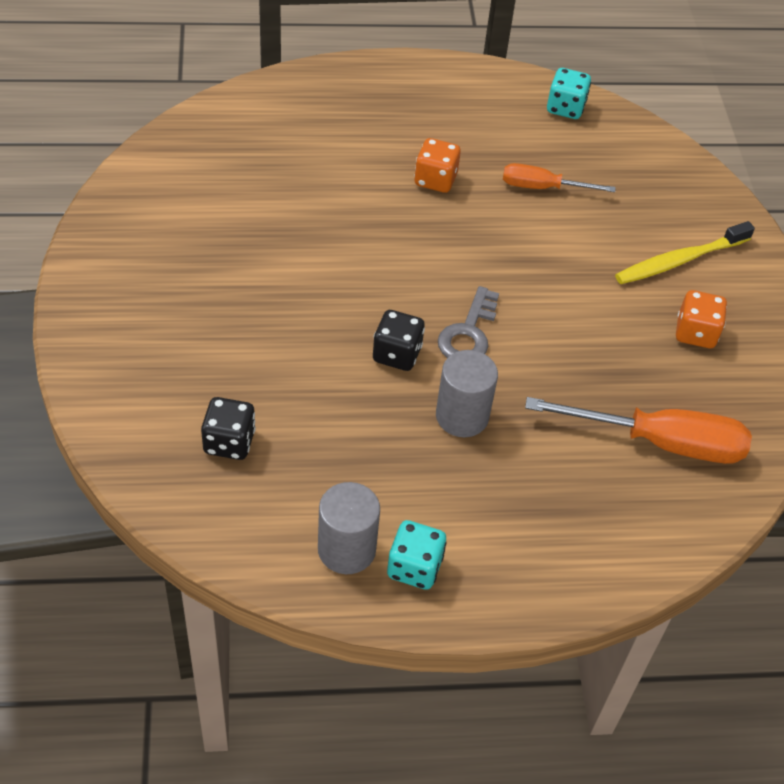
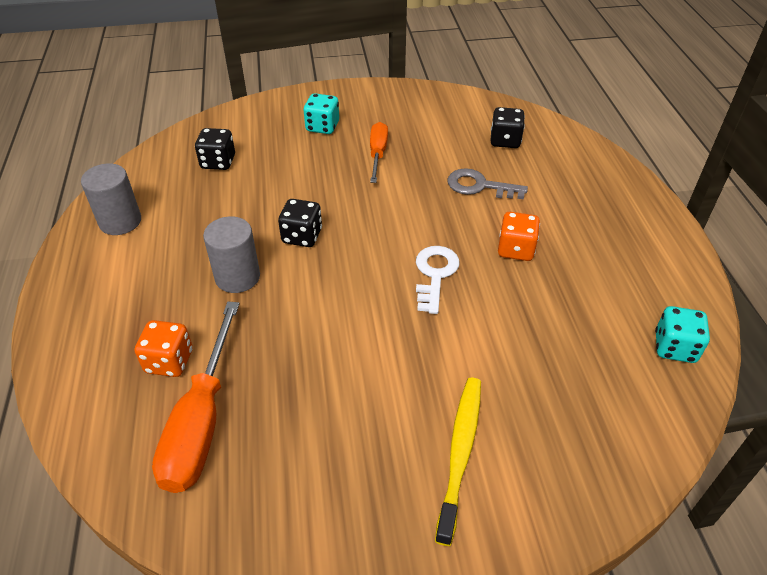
camera: 90 degrees right, 5 degrees down
(242, 151) = (505, 141): none -> black dice
(414, 567) = (97, 256): turquoise dice -> turquoise dice (322, 127)
(468, 247) = (435, 274): none -> white key
(468, 333) = (329, 278): grey key -> grey key (479, 186)
(543, 187) = (535, 328): orange screwdriver -> orange screwdriver (377, 154)
(679, 260) = (460, 453): yellow toothbrush -> yellow toothbrush turned 45 degrees clockwise
(695, 333) = (350, 463): orange dice -> orange dice (169, 361)

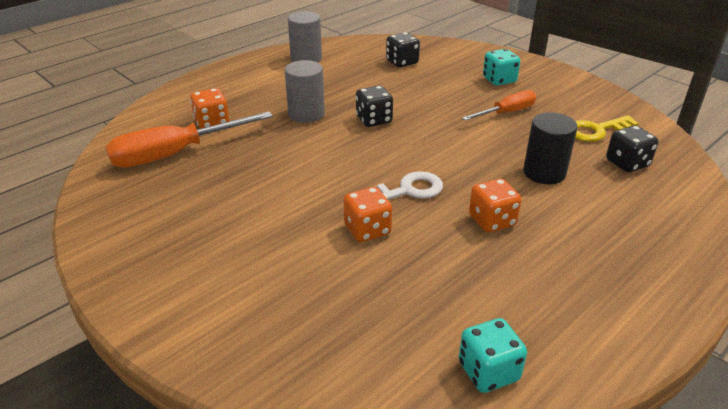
camera: 55 degrees right, 10 degrees down
(451, 127) = (596, 131): none -> yellow key
(460, 453) = (236, 273): yellow toothbrush -> none
(468, 329) = (367, 230): none -> orange dice
(479, 186) = (544, 173): grey key -> black cylinder

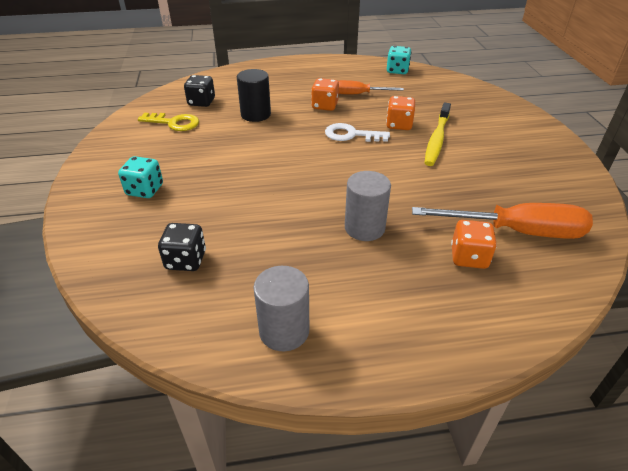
camera: 145 degrees left, 5 degrees up
(303, 226) = (436, 139): none -> yellow toothbrush
(374, 120) = (311, 195): black dice -> none
(506, 112) = (201, 158): orange screwdriver -> orange screwdriver (359, 94)

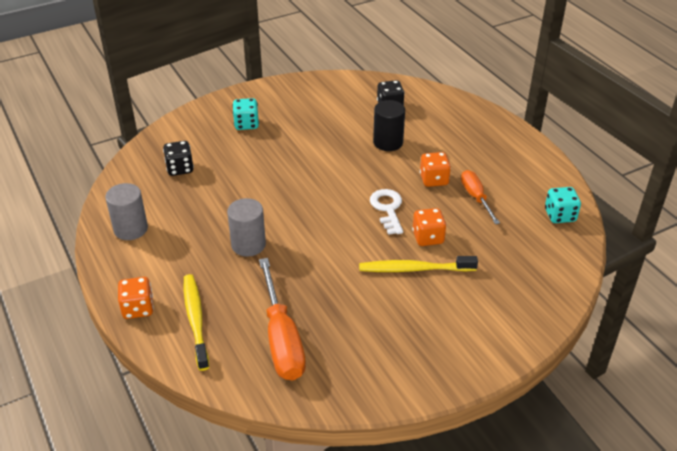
camera: 70 degrees right, 0 degrees up
(174, 123) = (345, 104): yellow key -> none
(469, 257) = (234, 310): orange dice -> orange dice (138, 308)
(479, 292) = (196, 320): none -> yellow toothbrush

